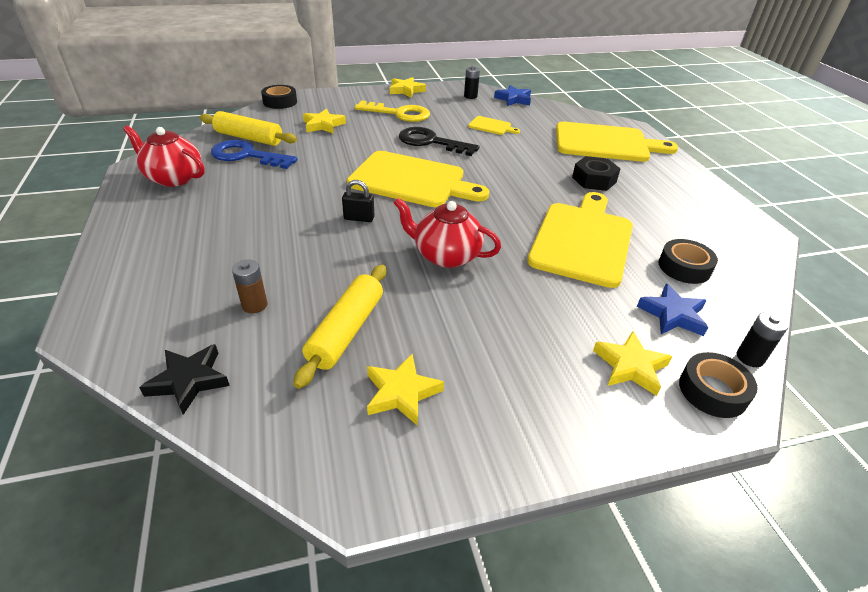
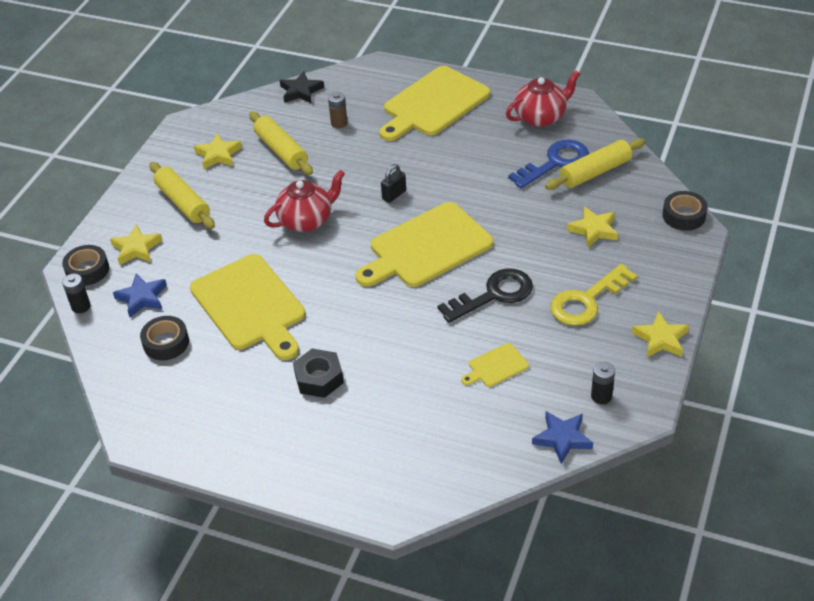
camera: 130 degrees right, 5 degrees up
(520, 371) = (183, 202): none -> yellow rolling pin
(605, 143) = (377, 448): yellow cutting board -> yellow cutting board (433, 104)

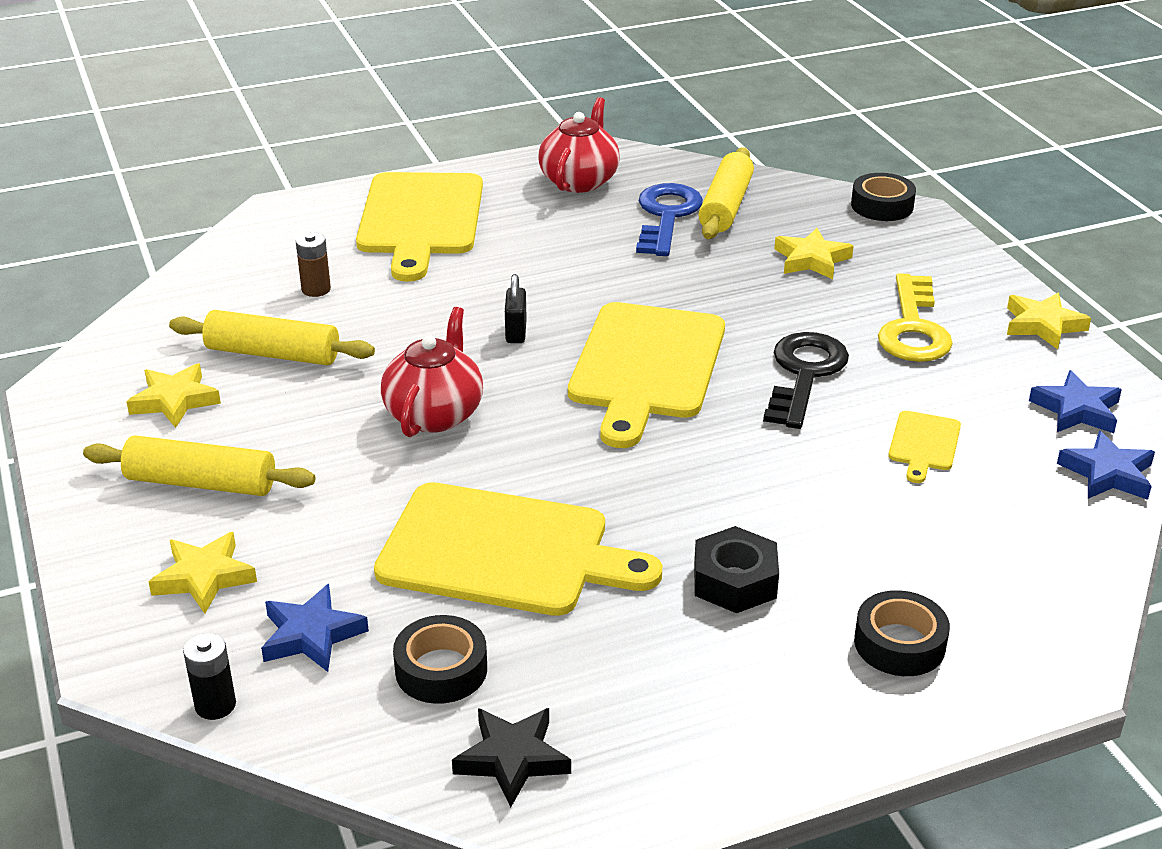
camera: 45 degrees left, 10 degrees down
(87, 270) = (154, 650): black tape -> black tape (899, 644)
(301, 91) = (202, 277): black star -> black star (512, 759)
(601, 396) = (1076, 410): black battery -> blue star

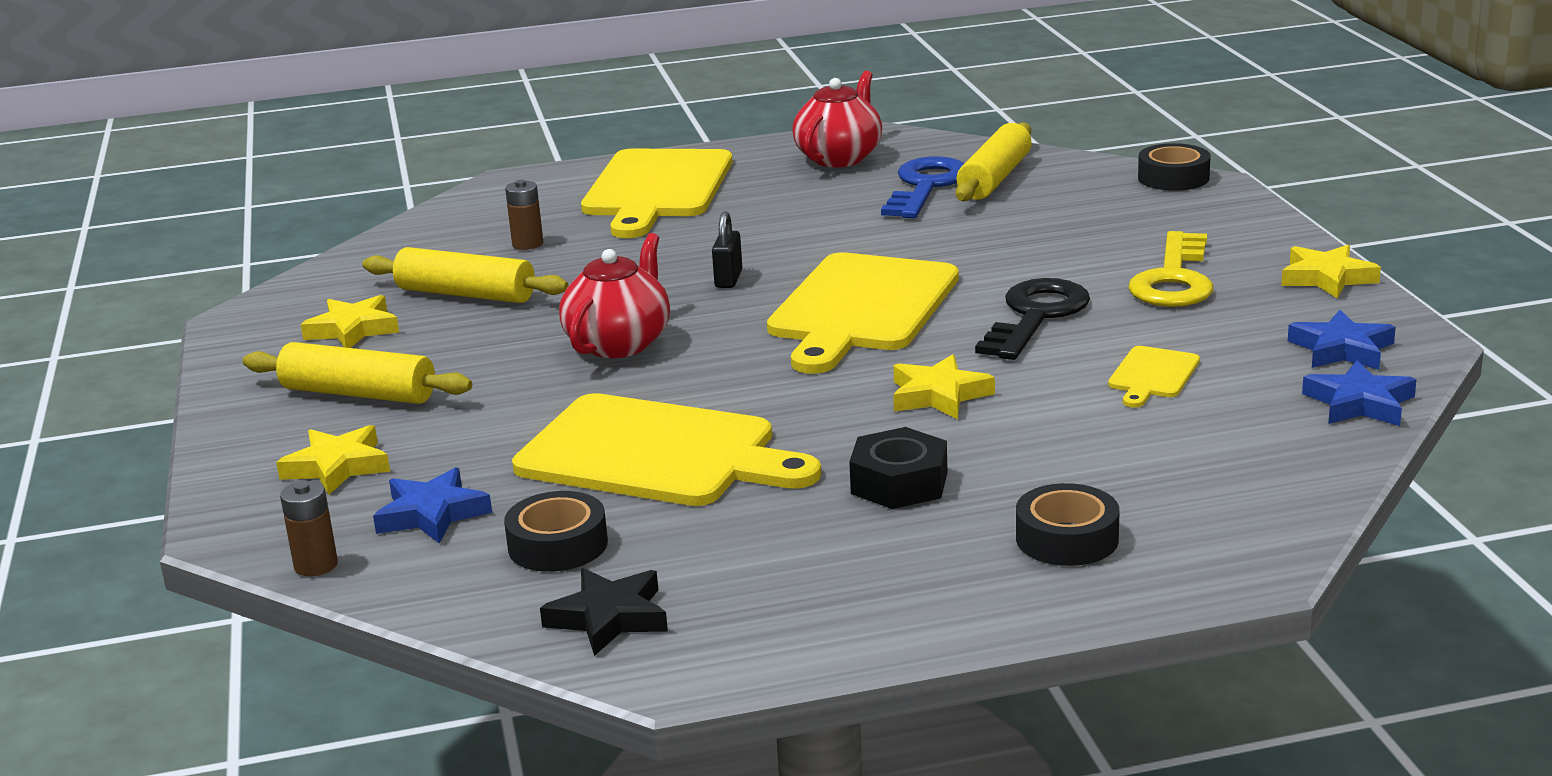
camera: 10 degrees right, 10 degrees down
(215, 705) = (316, 565): black battery -> brown battery
(811, 259) = (1077, 222): yellow star -> yellow star (939, 395)

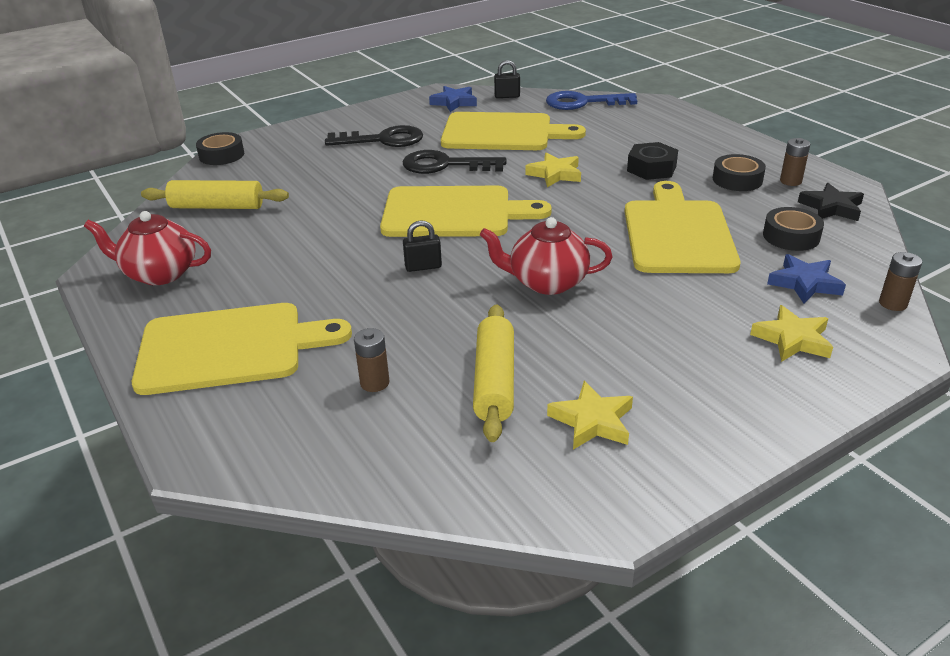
camera: 110 degrees left, 10 degrees up
(359, 393) = (693, 371): yellow rolling pin -> none
(740, 610) = (790, 181): none -> brown battery
(926, 186) = (232, 228): blue key -> blue key (583, 102)
(1067, 539) = (667, 131): black tape -> black tape (737, 180)
(1152, 375) = (502, 133): yellow cutting board -> yellow cutting board, size x2.26
(1174, 279) = (383, 140): yellow key -> black key
(1327, 278) = (371, 110): yellow star -> none
(1359, 403) = (507, 96): blue star -> black padlock

